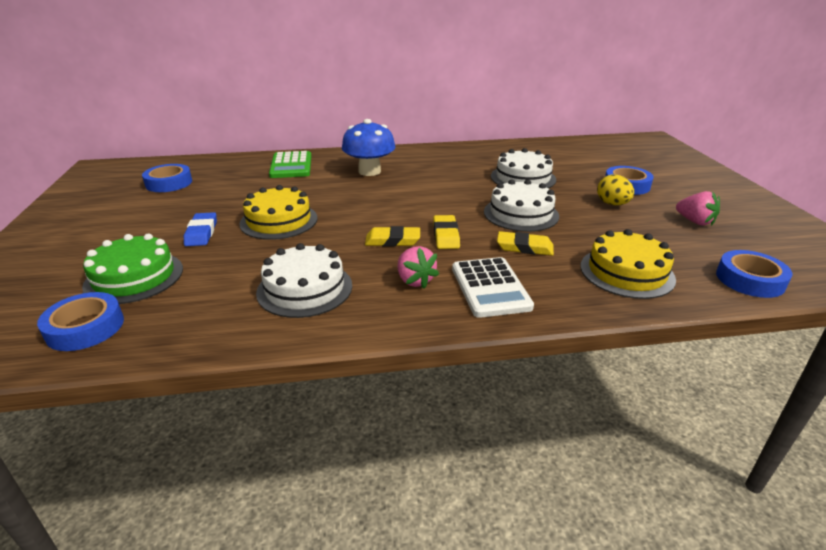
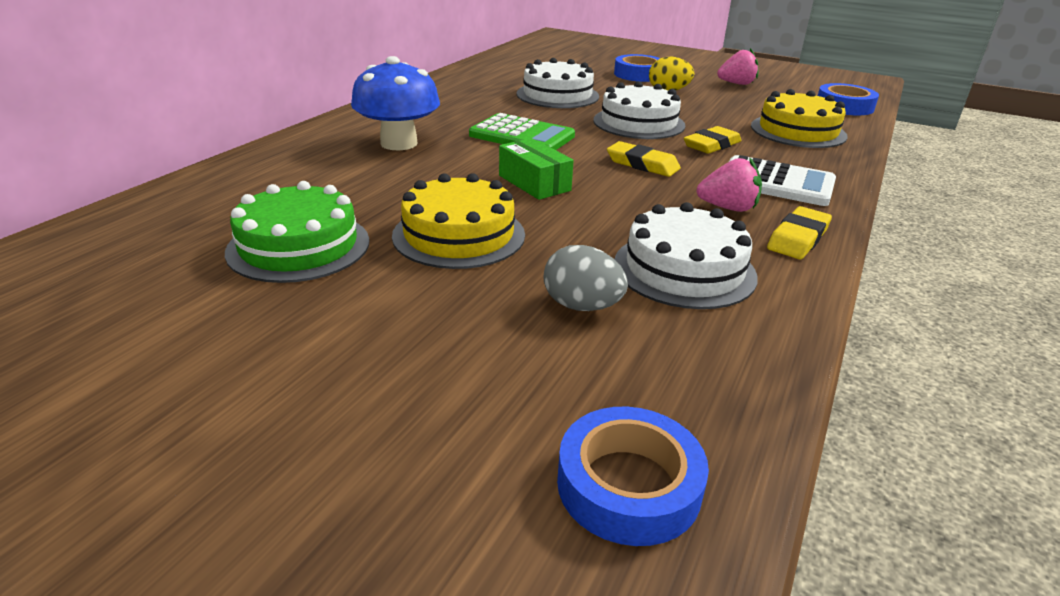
camera: 55 degrees left, 0 degrees up
(134, 277) = (490, 398): green cake -> green cake (299, 246)
(169, 183) = (116, 286): blue tape -> none
(201, 233) = (405, 301): blue eraser -> none
(233, 272) = (582, 306): none -> grey egg
(291, 166) = (272, 177): green calculator -> green calculator (522, 136)
(367, 216) = (534, 183): none -> green box
(392, 240) = (619, 190): yellow eraser -> yellow eraser (798, 238)

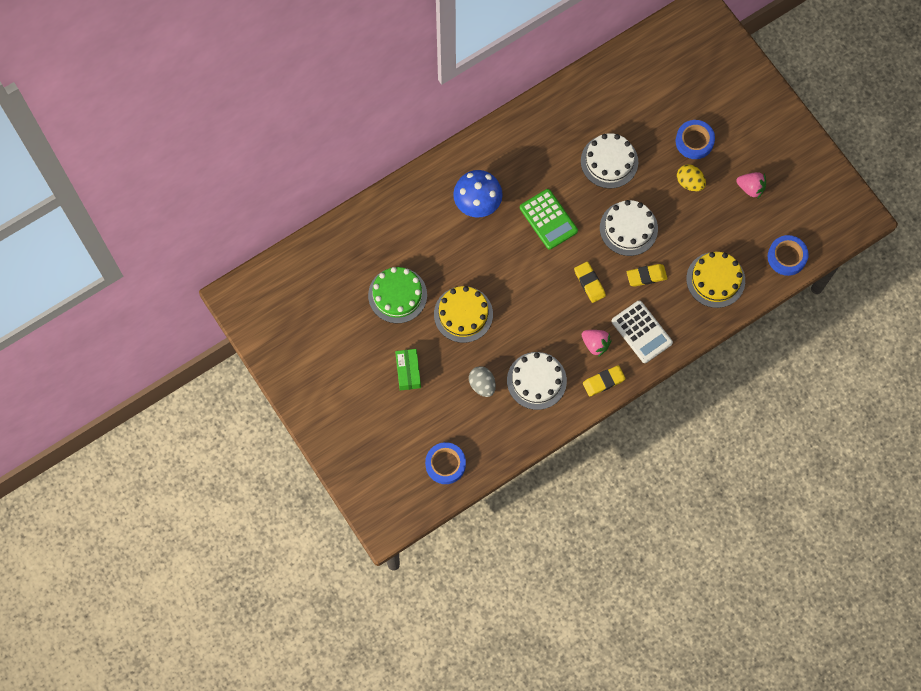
camera: 30 degrees right, 40 degrees up
(534, 183) = (522, 280): green box -> green box (408, 372)

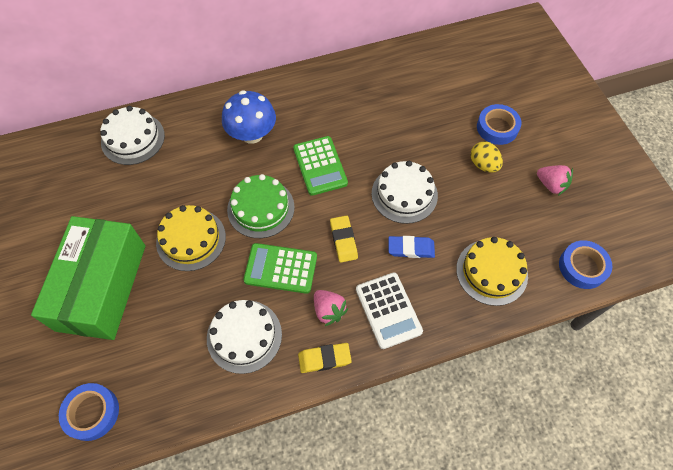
camera: 15 degrees right, 10 degrees down
(397, 295) = (130, 202): green cake -> green cake (261, 208)
(408, 372) = (102, 287): green box -> green box, size x2.34
(482, 385) = (179, 324): grey egg -> none
(546, 320) = (280, 268): none -> green calculator
(609, 161) = (402, 126): white cake -> white cake (133, 138)
(646, 276) = (411, 248): yellow eraser -> blue eraser

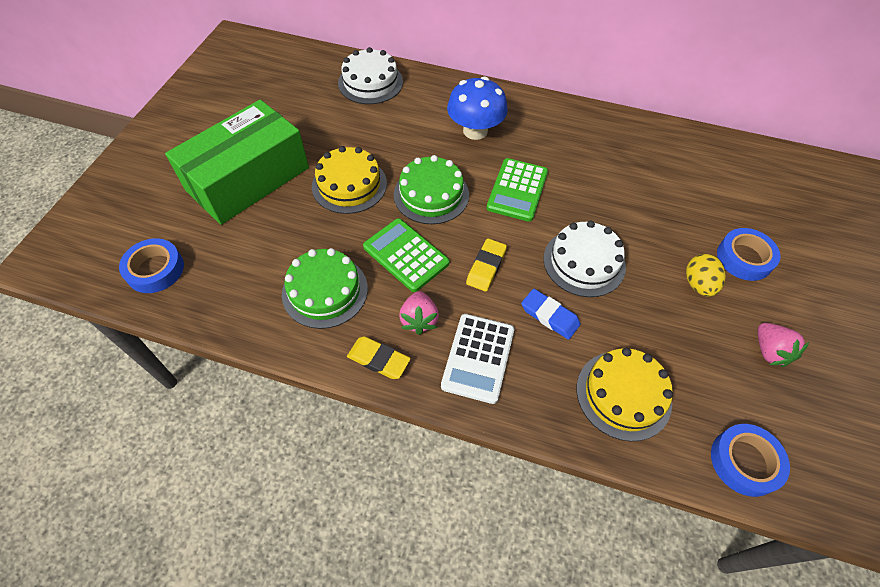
camera: 35 degrees right, 5 degrees down
(244, 336) = (325, 291): white cake -> green cake

